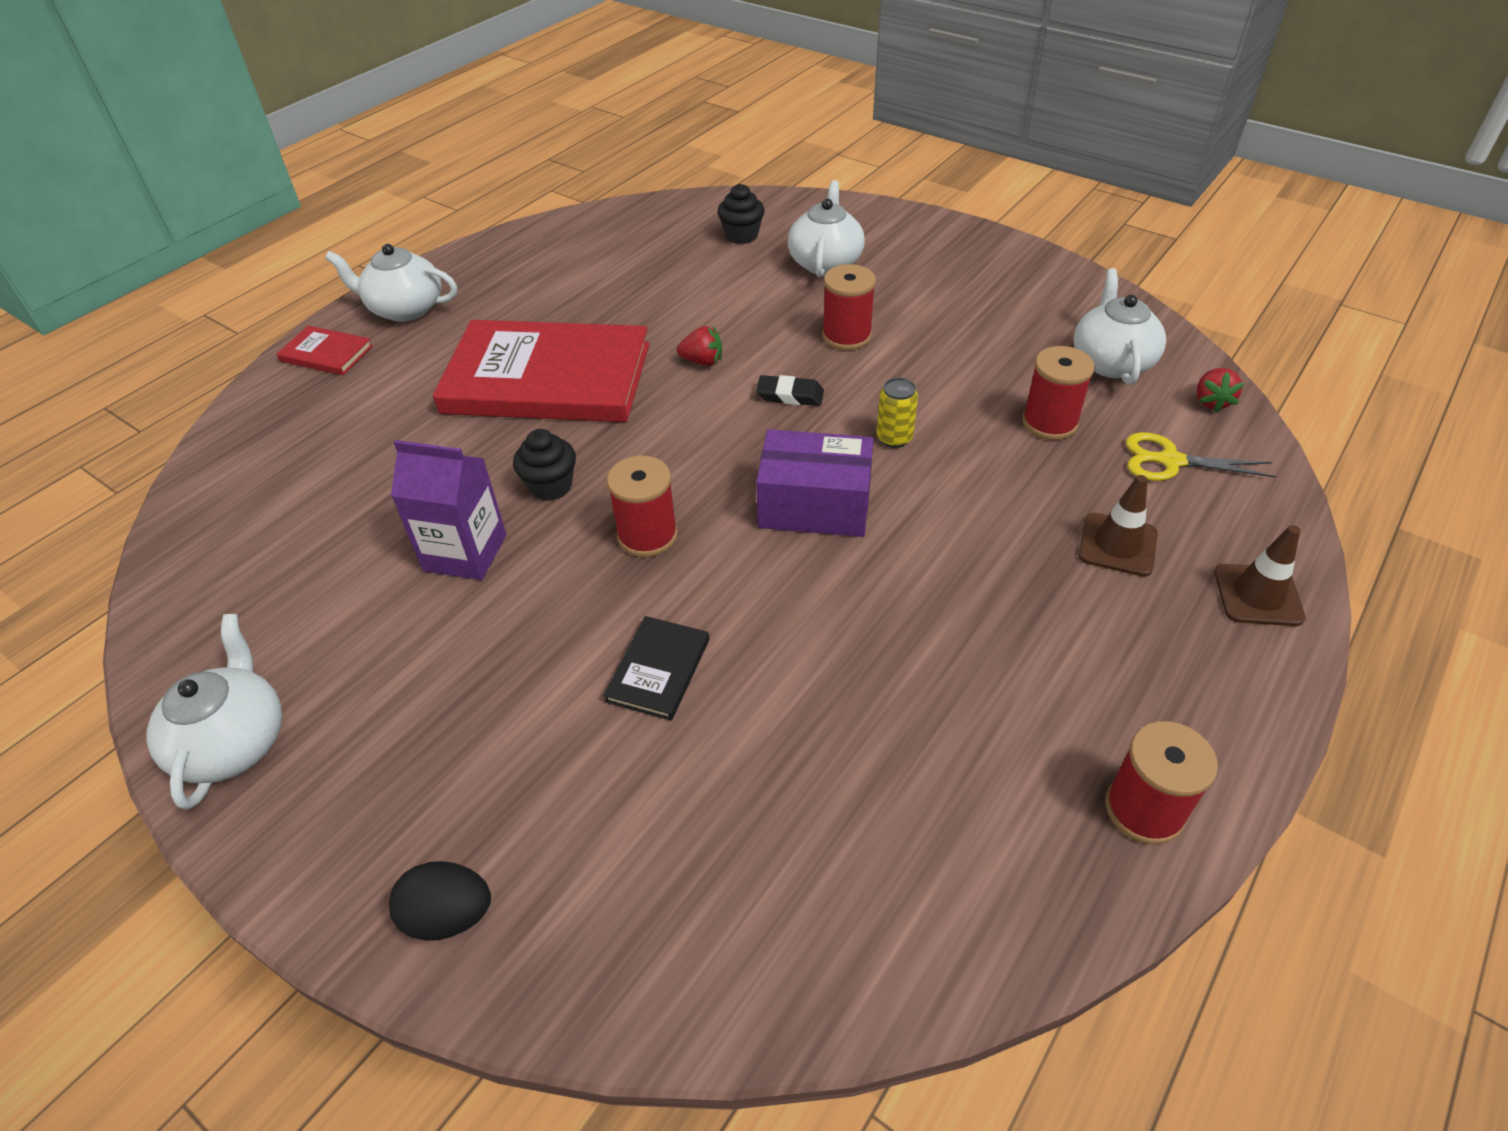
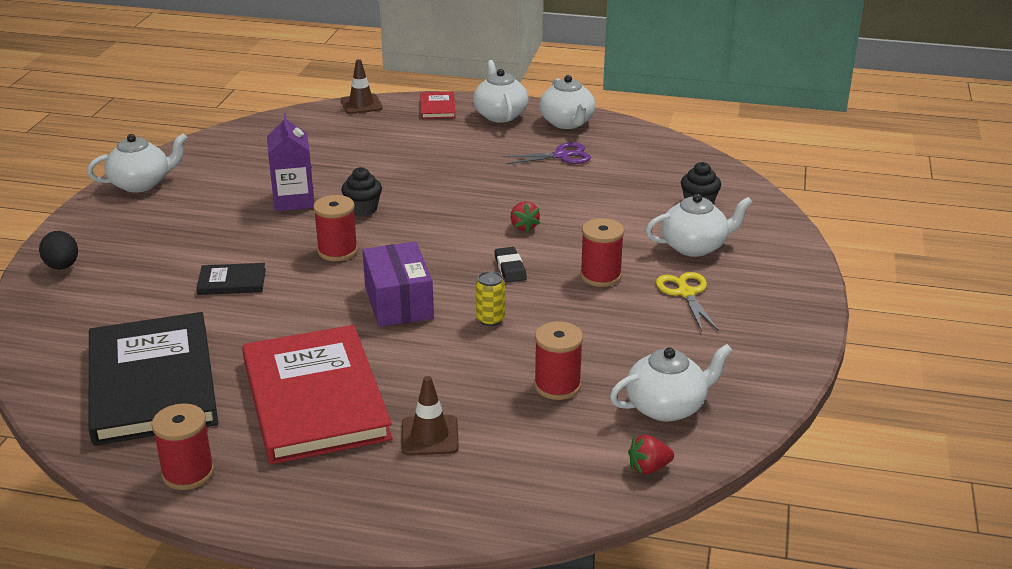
camera: 65 degrees right, 15 degrees down
(480, 266) = (567, 123): none -> white teapot
(547, 378) = (464, 179): red book -> red book (315, 399)
(558, 291) = (562, 156): none -> purple scissors
(899, 822) = (152, 383): none -> black book
(1169, 461) = (548, 452): yellow scissors -> yellow scissors (686, 293)
(1258, 595) = (409, 510): brown traffic cone -> brown traffic cone (361, 104)

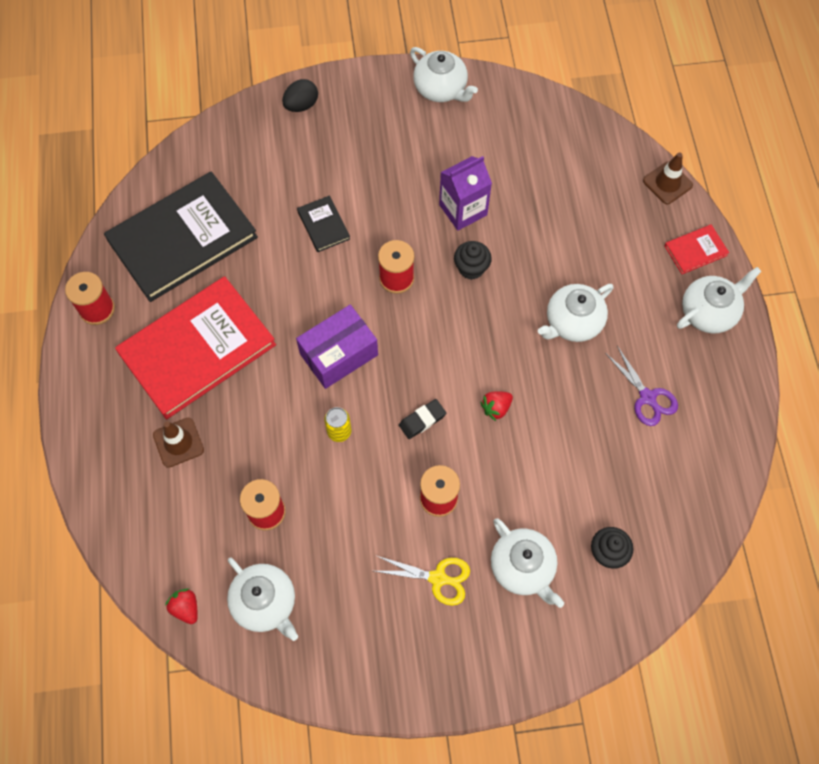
camera: 70 degrees right, 35 degrees up
(567, 123) = (723, 380): white teapot -> white teapot (572, 322)
(686, 293) = (438, 578): yellow scissors -> yellow scissors turned 45 degrees clockwise

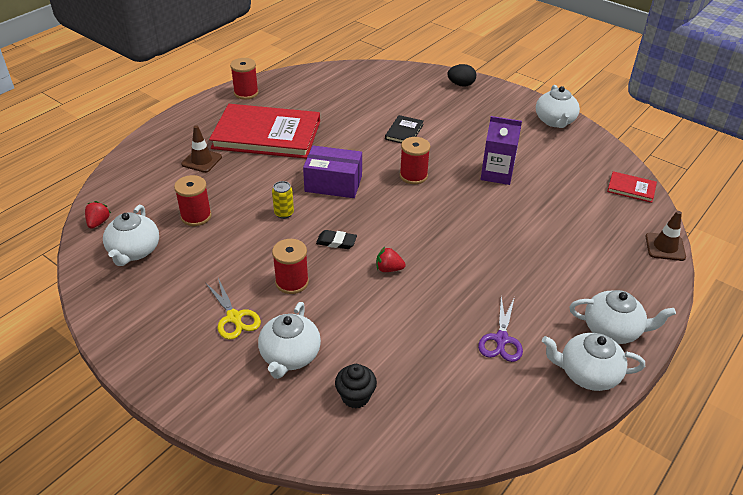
camera: 45 degrees right, 25 degrees down
(182, 239) = (324, 94): black book -> none
(471, 268) = (465, 200): black cupcake -> none
(572, 322) = (498, 266): white teapot -> white teapot (587, 374)
(695, 250) = (644, 292): red book -> red book (631, 188)

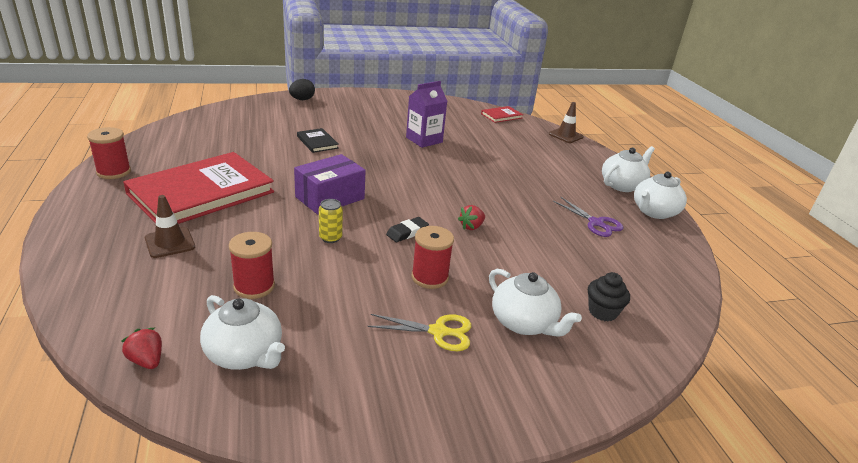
camera: 55 degrees left, 10 degrees down
(413, 176) = (377, 165): red spool -> none
(555, 121) = (400, 99): white teapot -> none

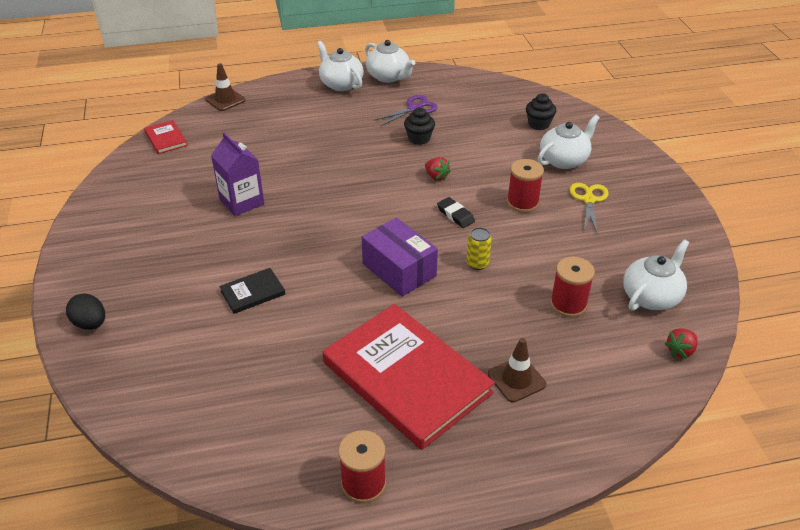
camera: 85 degrees left, 10 degrees up
(538, 222) = (419, 139): none -> black cupcake

